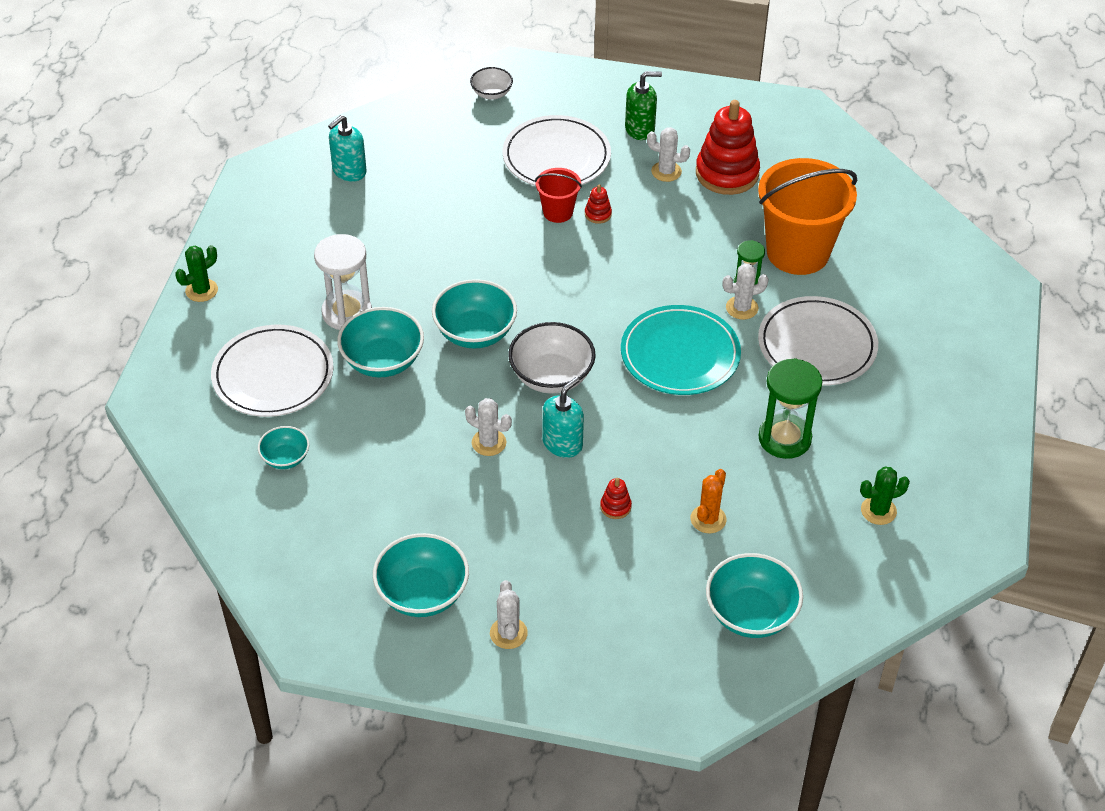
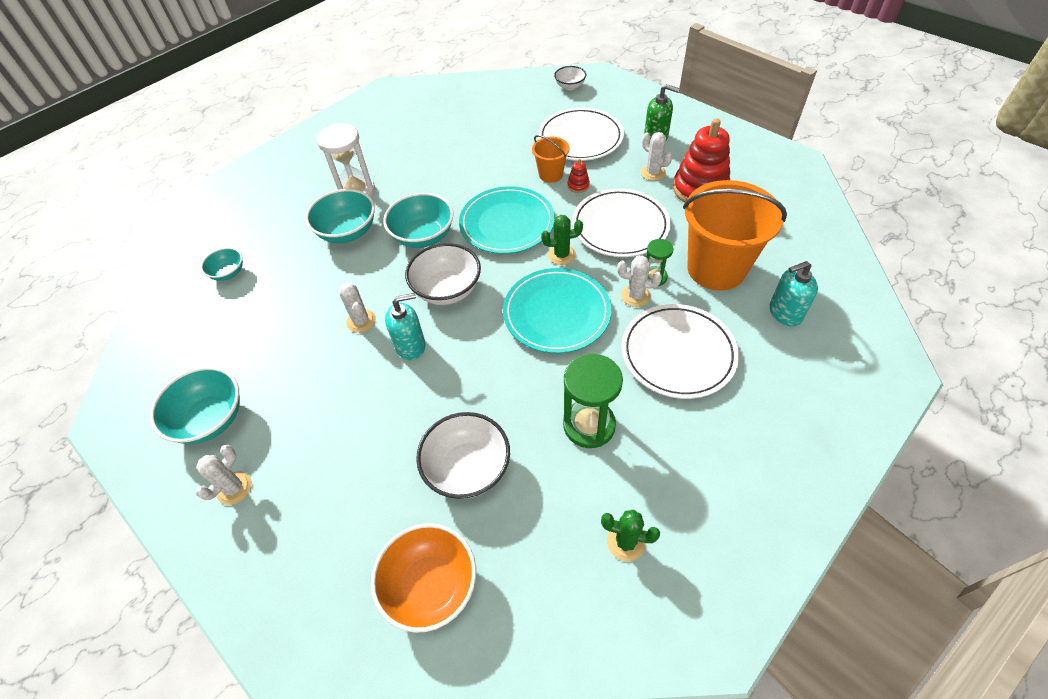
camera: 35 degrees right, 5 degrees up
(201, 290) = (289, 147): green cactus -> green cactus (561, 255)
(273, 375) = (276, 214): white plate -> white plate (620, 226)
(349, 171) = (439, 106): turquoise soap dispenser -> turquoise soap dispenser (785, 313)
(555, 284) = (507, 223): none -> turquoise plate
(558, 212) = (551, 174): red bucket -> orange bucket
(615, 507) = (405, 418): red stacking toy -> none
(708, 519) = (467, 468): orange cactus -> white bowl
(751, 614) = (430, 585): turquoise bowl -> orange bowl

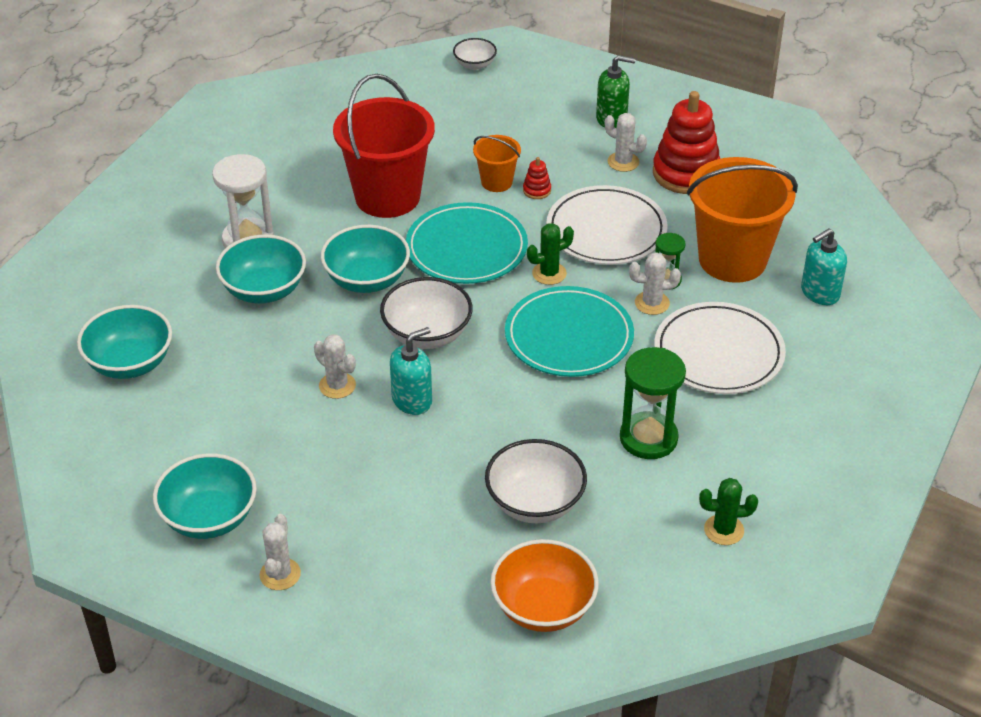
camera: 20 degrees left, 10 degrees down
(228, 273) = (130, 363): turquoise bowl -> turquoise bowl, size x1.75
(467, 174) = (387, 197): none -> red bucket
(580, 138) = (516, 131): white plate -> none

